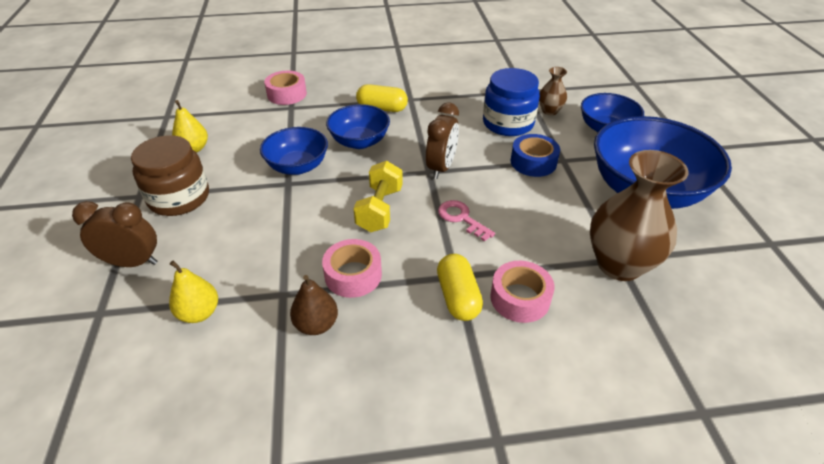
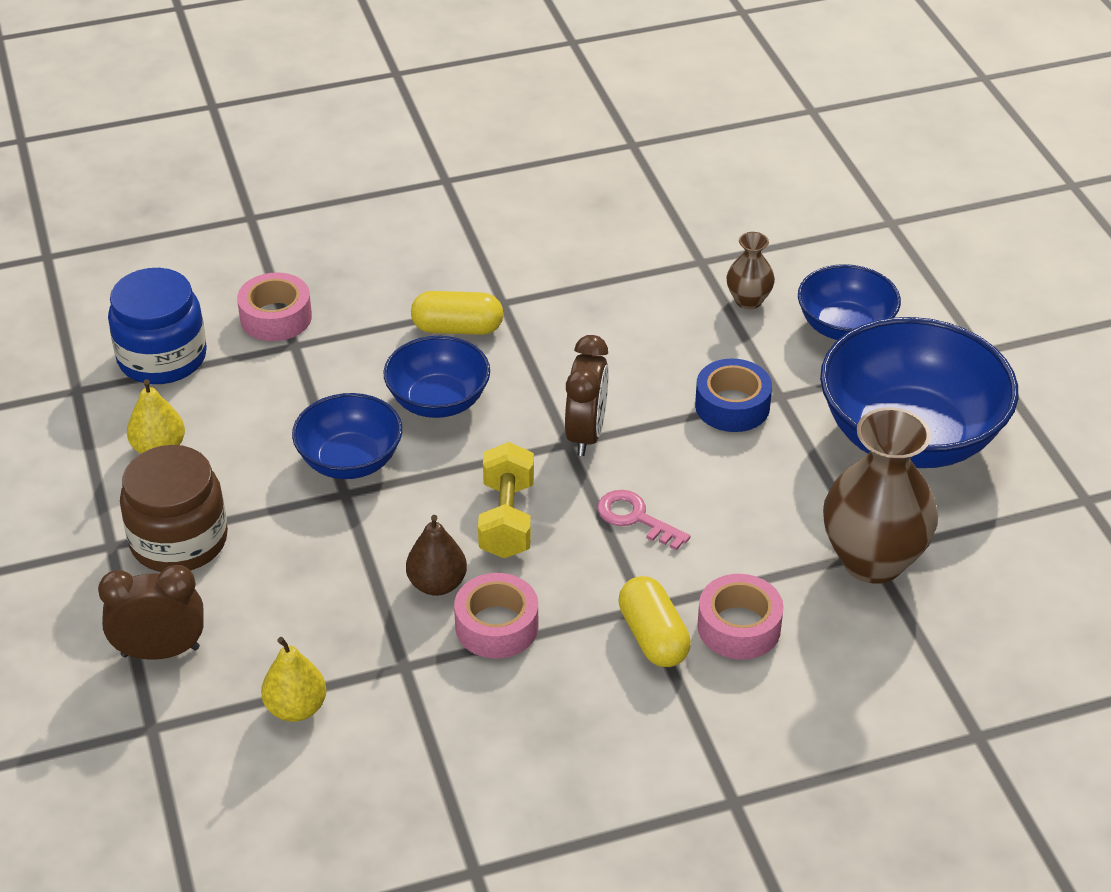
camera: 10 degrees left, 0 degrees up
(316, 324) = (467, 700): brown pear -> brown pear (437, 584)
(508, 123) = (681, 334): blue jar -> blue jar (162, 357)

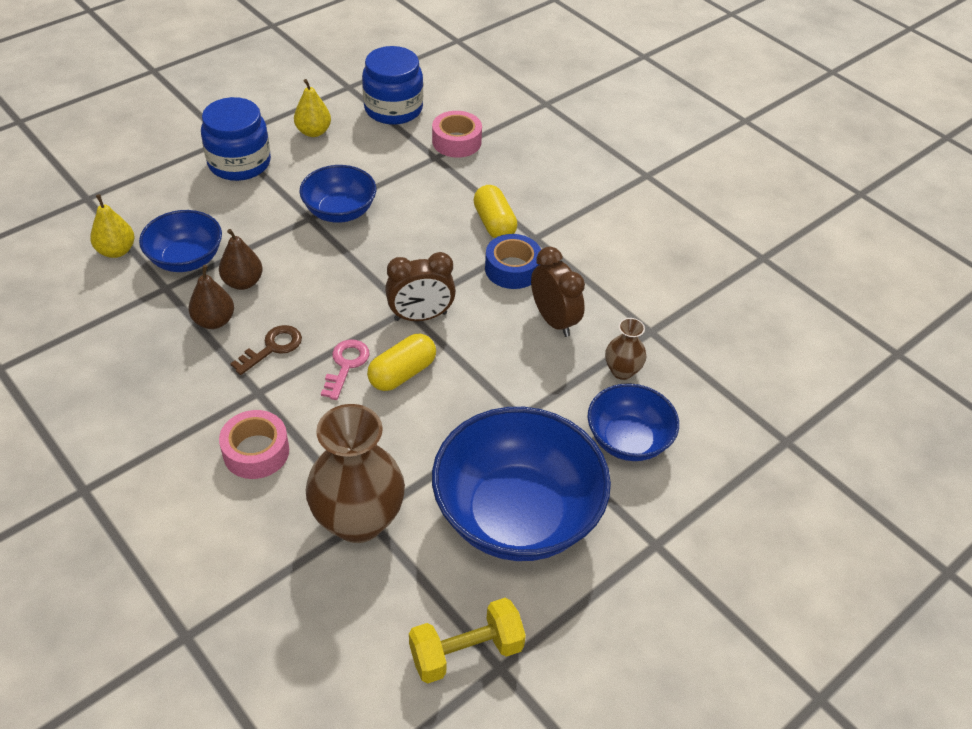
camera: 65 degrees right, 5 degrees up
(160, 651) = (147, 183): brown clock -> brown clock (554, 320)
(179, 540) = (239, 163): brown jar -> blue jar
(438, 401) = (416, 235): blue bowl -> blue bowl (186, 259)
(496, 626) = (214, 321): pink tape -> brown pear
(507, 519) = (316, 299): yellow dumbbell -> yellow dumbbell (466, 652)
(573, 578) = (272, 347): none -> brown key
(653, 637) = (230, 405): yellow capsule -> yellow capsule (402, 373)
(732, 406) = (493, 390): blue tape -> blue tape (512, 269)

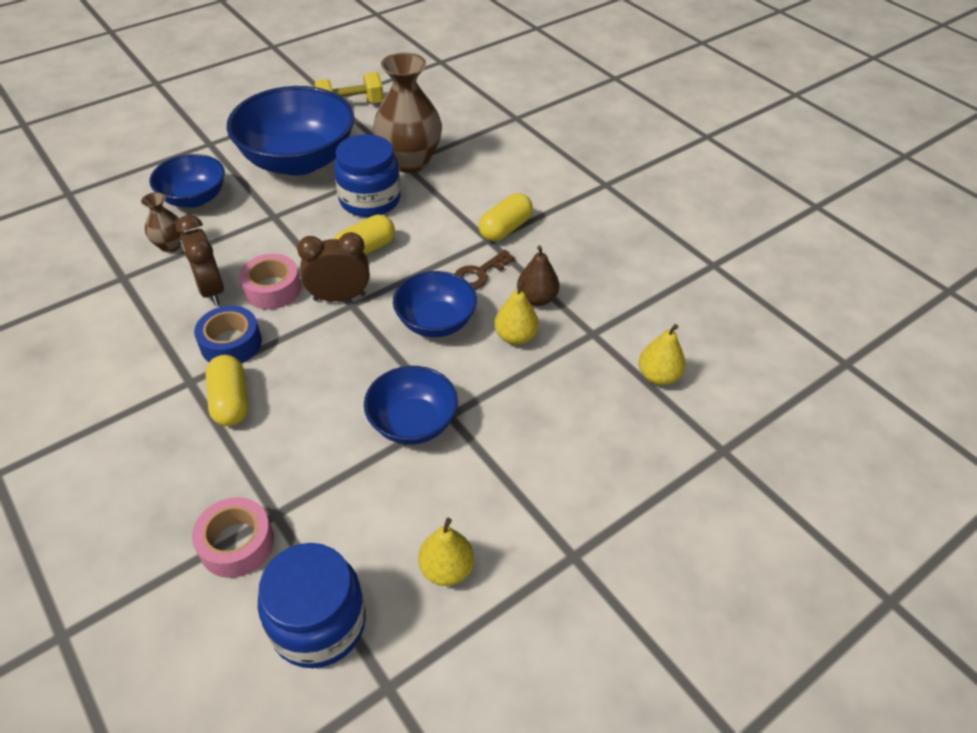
camera: 175 degrees left, 0 degrees up
(186, 259) = (580, 364): blue bowl -> blue bowl (436, 322)
(235, 409) = (505, 229): none -> yellow capsule
(239, 163) = (546, 506): blue jar -> blue jar (370, 200)
(243, 282) = (515, 336): brown pear -> yellow pear
(256, 451) = (485, 201): pink tape -> pink tape (272, 289)
(346, 365) = (413, 258): pink key -> none

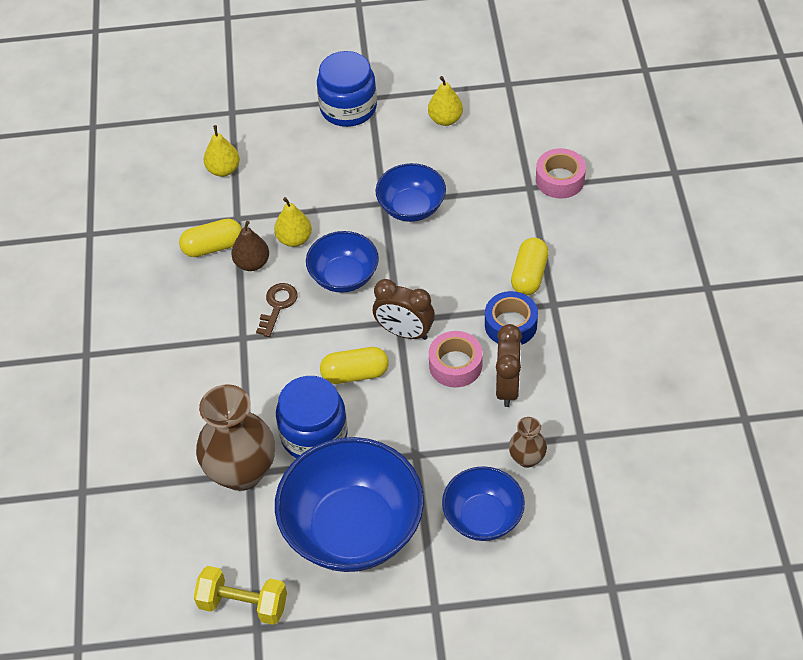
camera: 145 degrees left, 5 degrees up
(318, 623) = (530, 123): blue jar -> blue jar (348, 108)
(479, 274) = (277, 306): brown key -> brown key turned 60 degrees counterclockwise
(505, 229) = (219, 343): yellow capsule -> yellow capsule (213, 247)

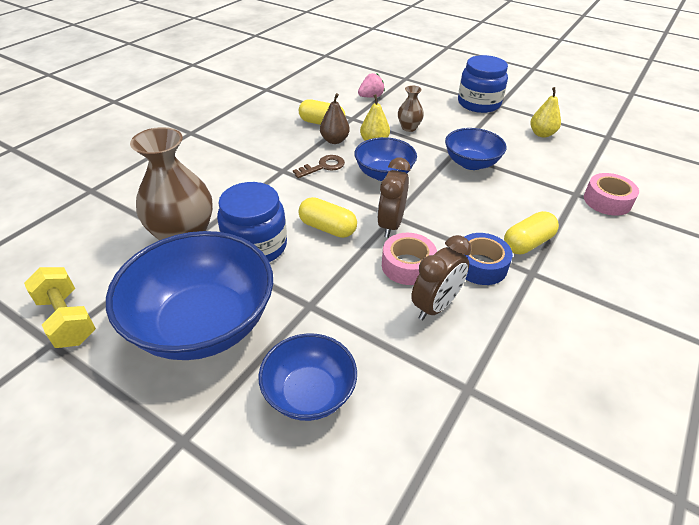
camera: 35 degrees right, 10 degrees down
(223, 170) = (371, 97): yellow pear -> pink strawberry
(404, 332) = (390, 224): brown clock -> brown clock turned 45 degrees clockwise
(527, 458) = (398, 372): brown vase -> brown vase (409, 128)

